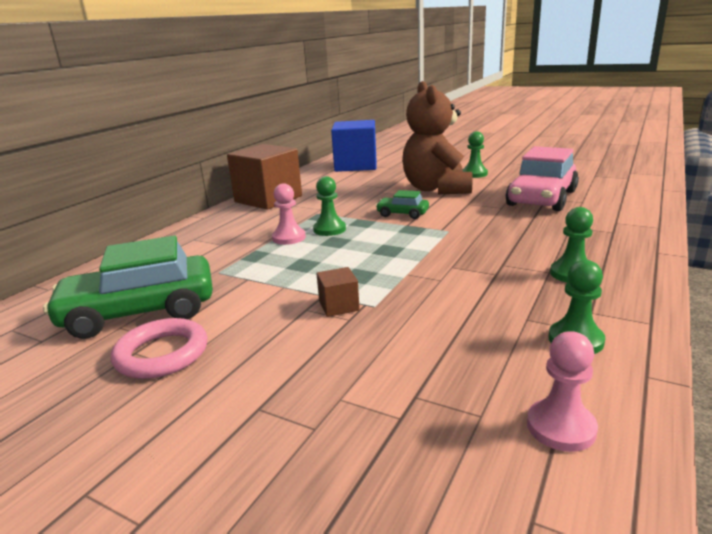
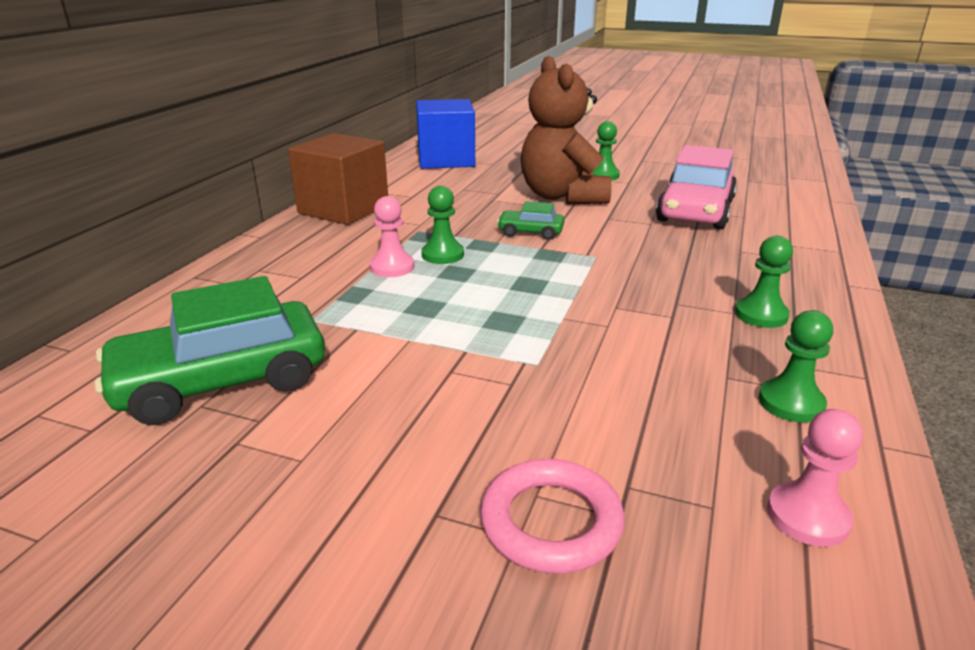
camera: 10 degrees left, 5 degrees up
(162, 354) = (277, 443): pink ring -> pink ring (551, 522)
(339, 306) = (492, 365): brown cube -> none

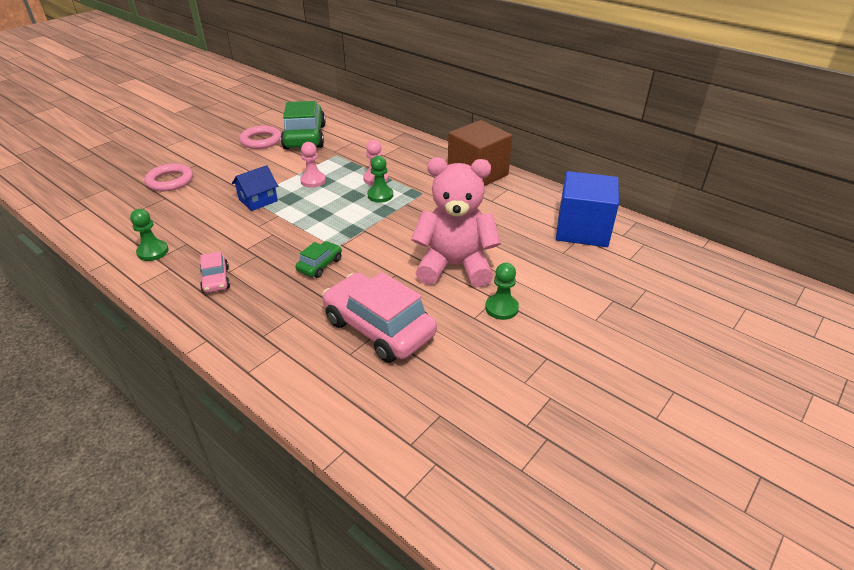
camera: 110 degrees right, 10 degrees up
(251, 445) = (261, 140): none -> pink ring
(530, 232) = (392, 232): green car -> green car (320, 265)
(535, 351) = (258, 200): none -> blue house
(562, 196) = (455, 266): brown teddy bear -> pink teddy bear
(761, 315) = (216, 280): green pawn -> pink car
(807, 516) = (111, 226): pink pawn -> pink pawn (313, 181)

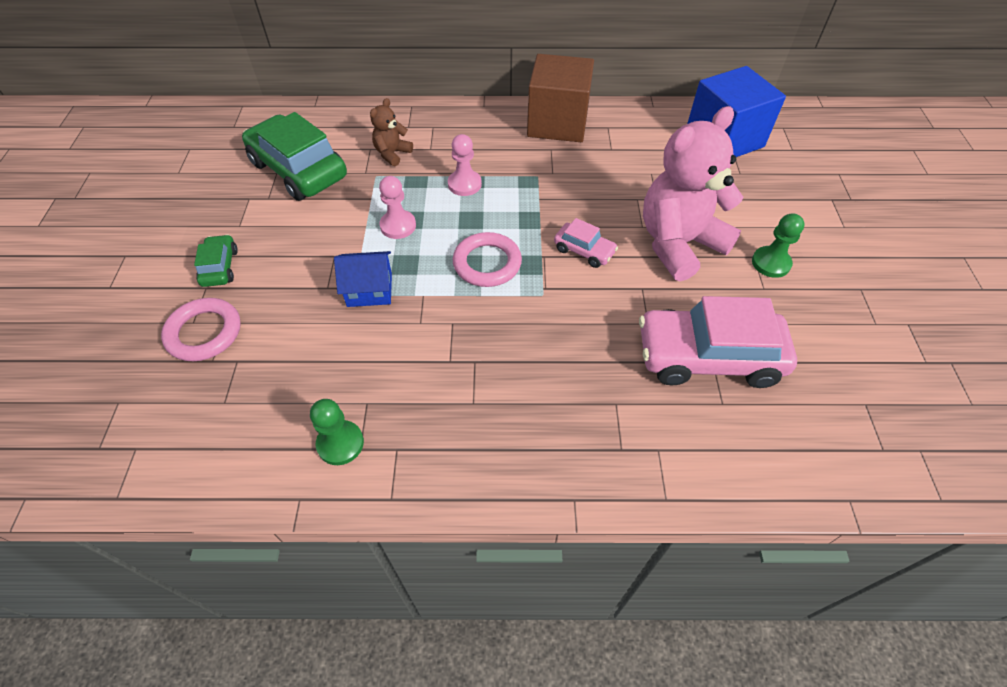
camera: 40 degrees left, 15 degrees up
(216, 280) = (475, 423): pink car -> pink car (584, 251)
(258, 200) = (369, 290): blue house -> blue house turned 75 degrees clockwise
(261, 140) = (246, 204): pink ring -> pink ring (487, 263)
(320, 265) = (558, 327): green car -> green car (220, 267)
(360, 149) = (392, 154): none -> brown teddy bear
(380, 195) = (499, 203): green pawn -> none

